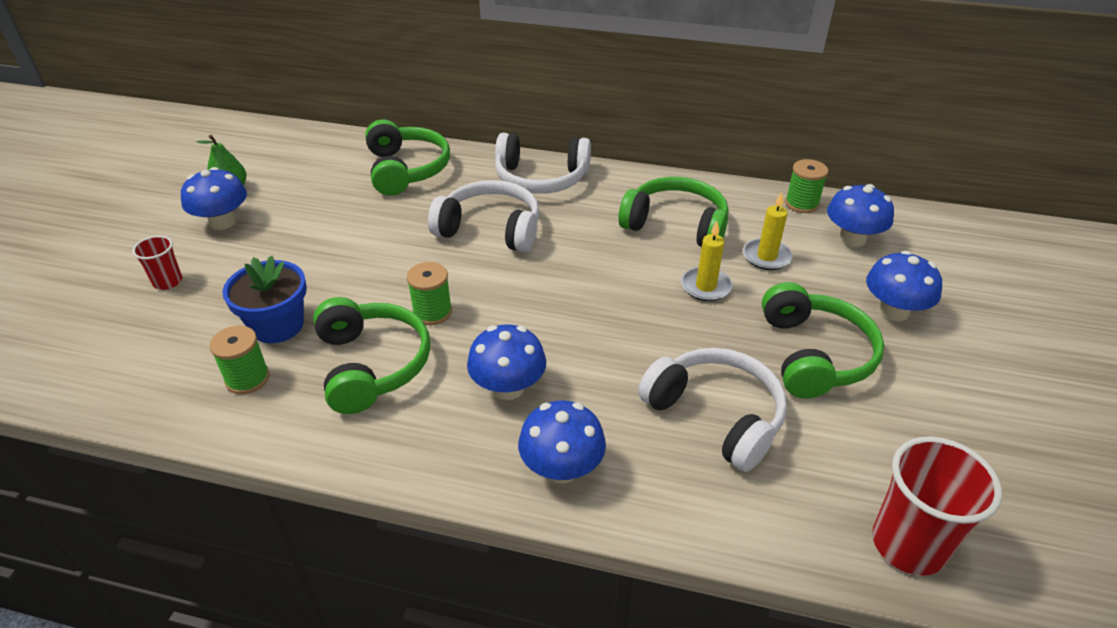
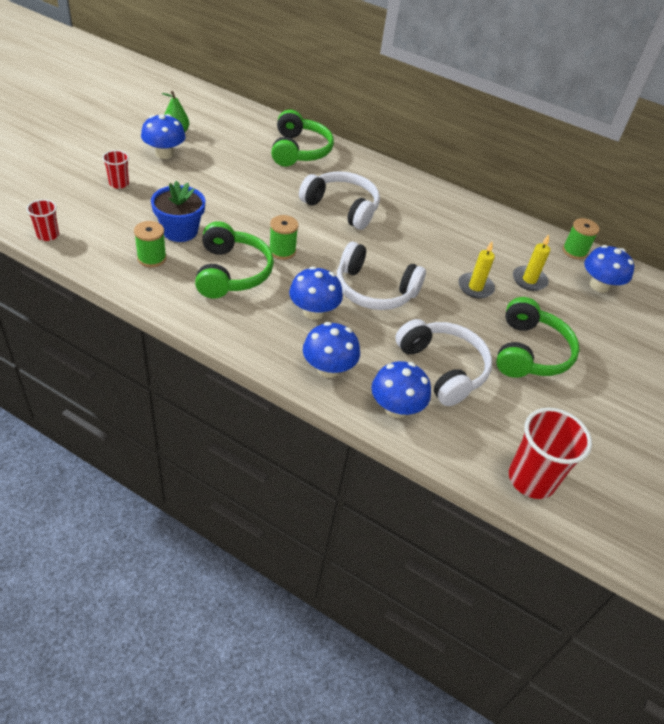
camera: 10 degrees right, 5 degrees up
(77, 390) = (48, 235): none -> red cup
(541, 178) = (391, 182): white headphones -> white headphones (374, 290)
(676, 225) = (474, 241): green headphones -> none
(893, 311) = (602, 341): blue mushroom -> blue mushroom (396, 408)

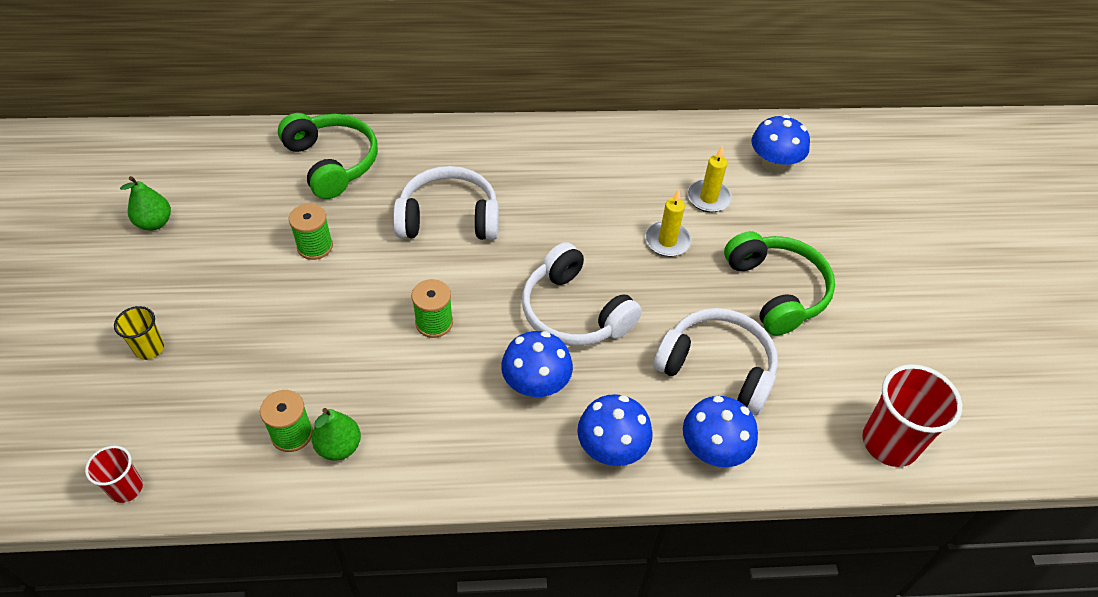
camera: 30 degrees left, 5 degrees up
(119, 183) = (149, 348): red cup -> yellow cup
(164, 154) = (168, 265): blue mushroom -> none
(170, 278) = (339, 447): none -> green pear
(180, 231) = (291, 371): blue flower pot -> none
(232, 272) = (403, 391): green headphones -> none
(374, 290) = (574, 312): white headphones -> white headphones turned 60 degrees clockwise
(574, 251) = (721, 133): green spool -> green spool (315, 246)

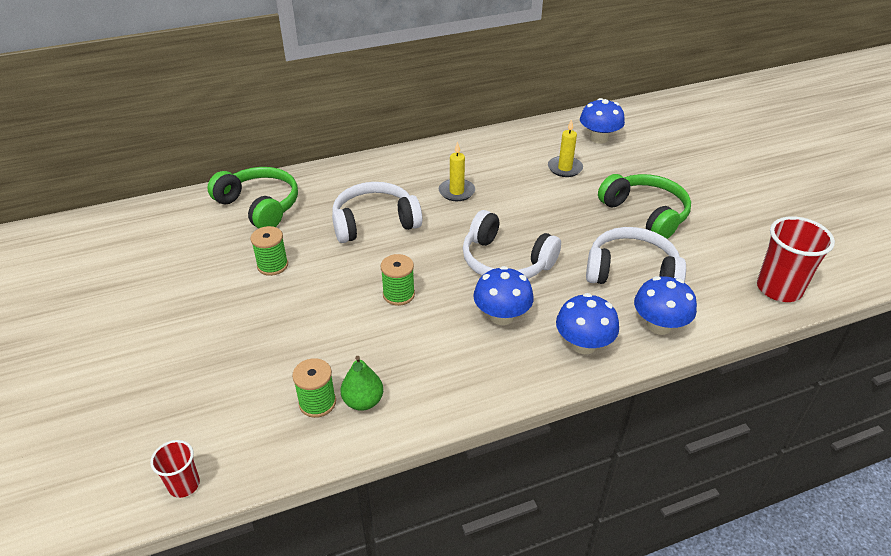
camera: 15 degrees left, 10 degrees down
(149, 348) = (158, 372): yellow cup -> none
(154, 223) = (122, 280): green pear -> none
(667, 241) = (550, 201): yellow candle -> yellow candle (456, 192)

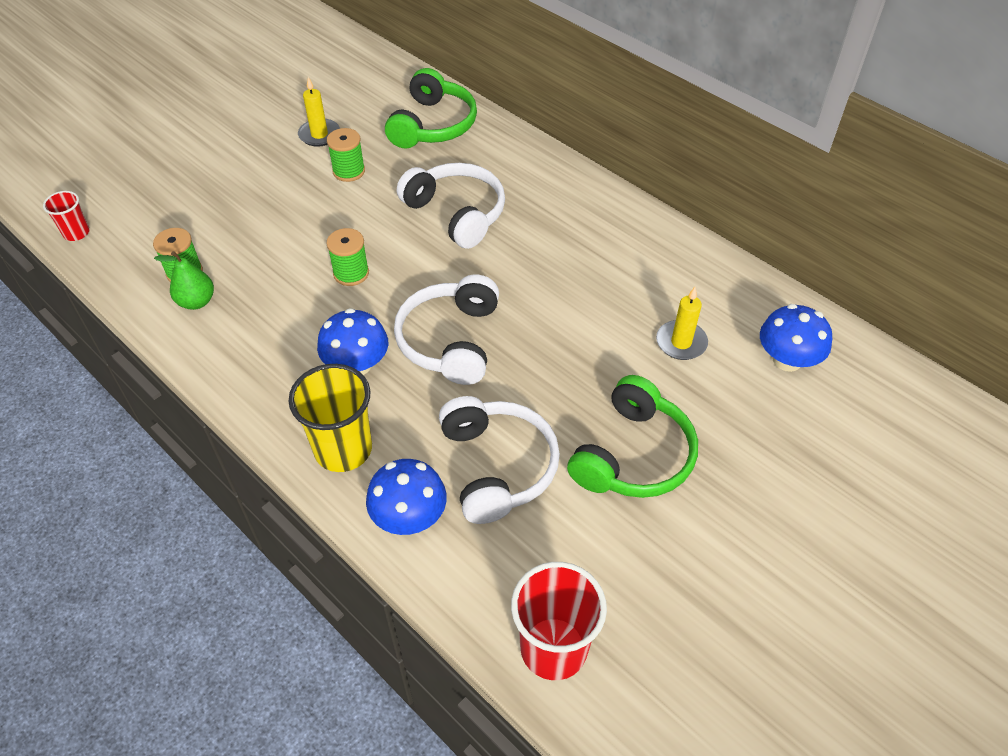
camera: 65 degrees right, 10 degrees up
(456, 192) = (556, 257): yellow candle -> yellow candle (319, 135)
(583, 344) = (343, 449): blue mushroom -> yellow cup

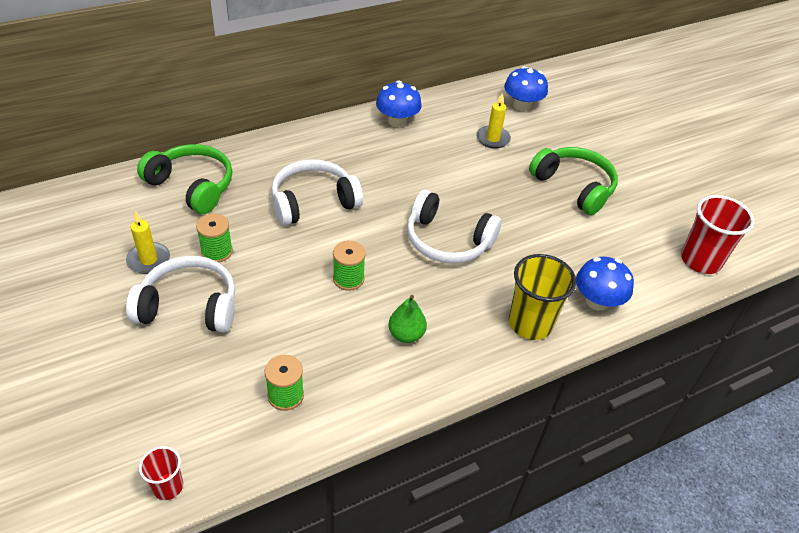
camera: 75 degrees left, 5 degrees down
(196, 302) = (330, 391): green pear -> green pear (406, 334)
(357, 365) = (451, 297): blue mushroom -> blue mushroom (397, 121)
(497, 466) = (567, 247): white headphones -> white headphones (189, 306)

